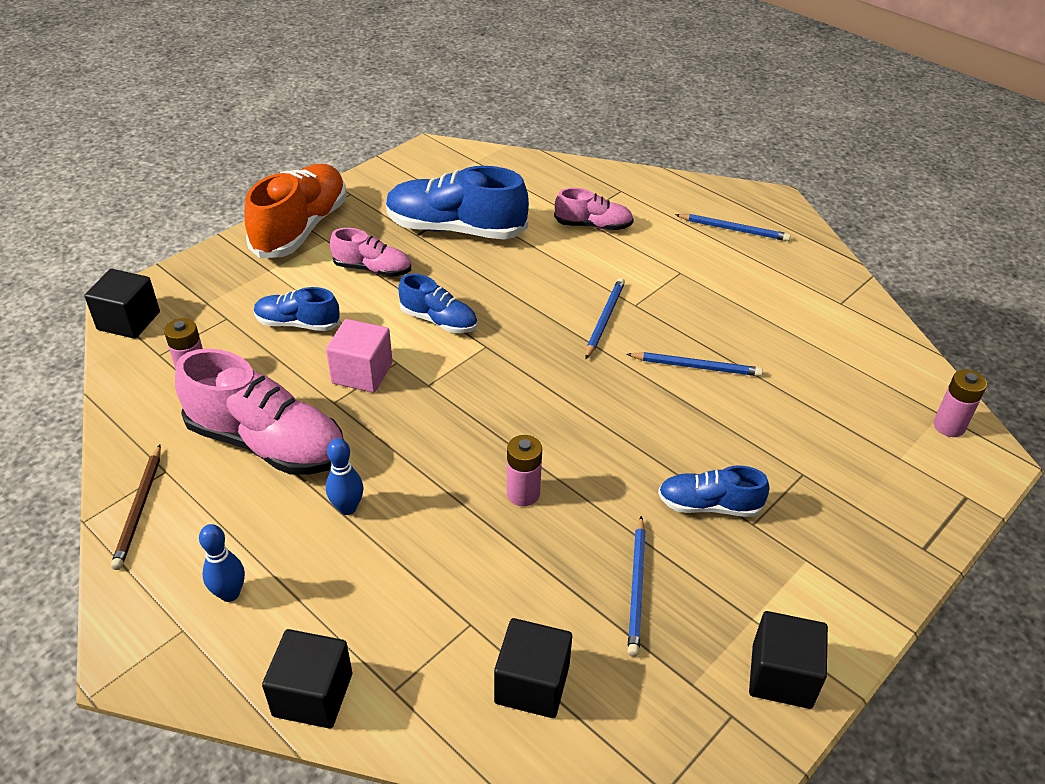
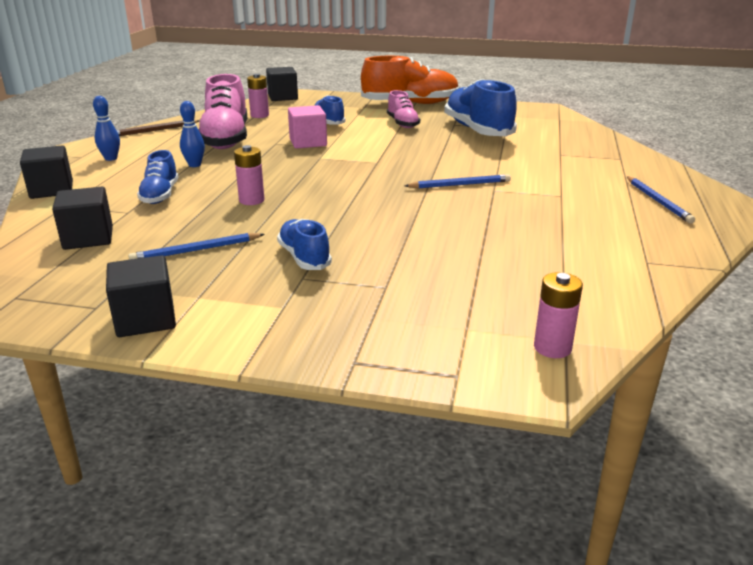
camera: 60 degrees right, 15 degrees down
(439, 321) = (382, 147): blue shoe -> blue shoe (160, 195)
(593, 225) = (559, 160): pink shoe -> none
(696, 366) = (456, 223): blue pencil -> none

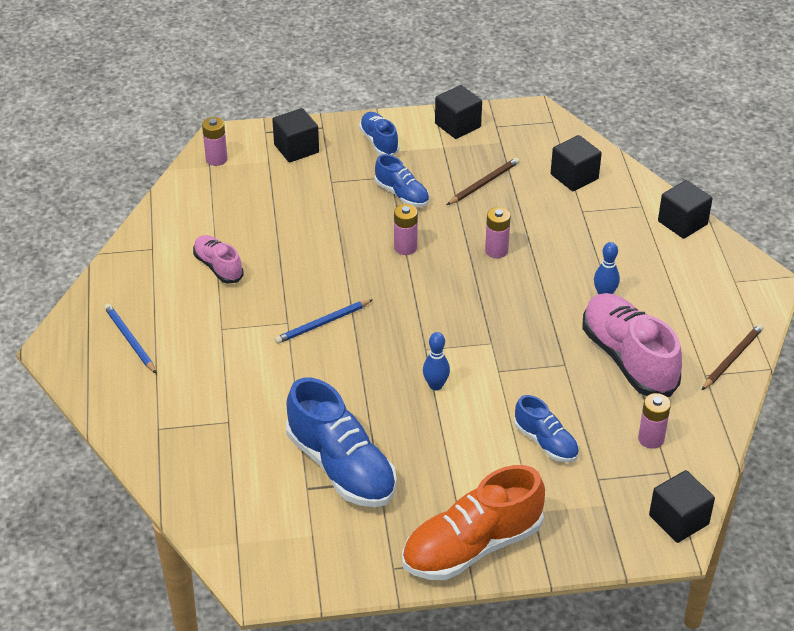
camera: 160 degrees right, 15 degrees up
(111, 158) = (700, 285): blue bowling pin -> blue bowling pin (435, 385)
(160, 195) = (581, 239): blue shoe -> blue shoe (379, 142)
(196, 250) = (484, 183): blue pencil -> brown pencil
(308, 142) = (529, 375): pink cube -> none
(341, 216) = (405, 247): none -> pink battery
(402, 124) = (447, 463): pink shoe -> pink shoe (218, 267)
(414, 337) = (296, 149): none -> black cube

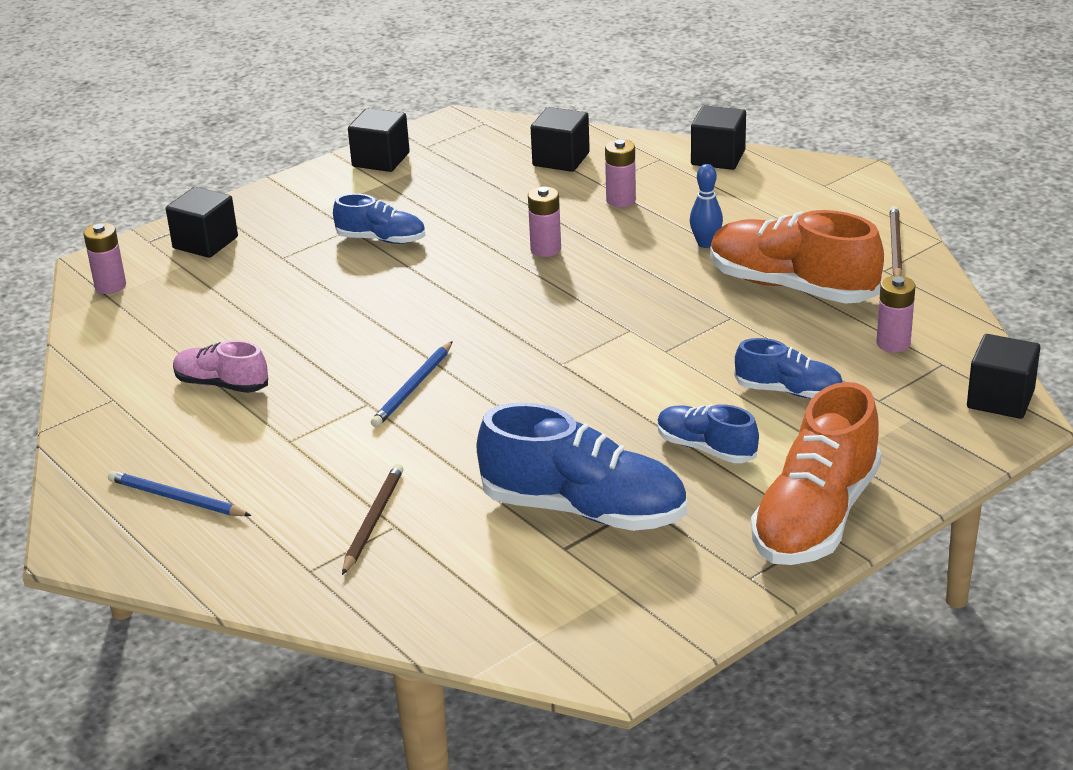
camera: 30 degrees left, 10 degrees down
(379, 142) = (302, 204): blue shoe -> blue shoe (706, 448)
(405, 247) = (437, 283): pink battery -> pink battery (621, 200)
(435, 385) = (610, 391): blue bowling pin -> none
(484, 183) = (466, 198): brown pencil -> brown pencil (373, 521)
(628, 359) = (792, 287): pink shoe -> orange shoe

